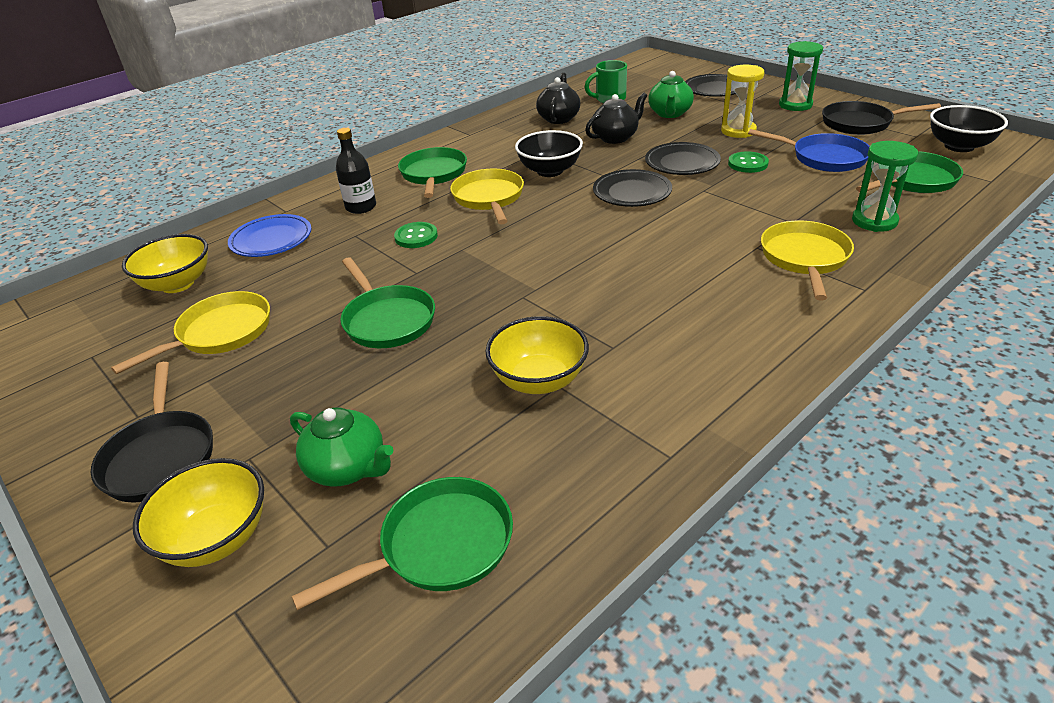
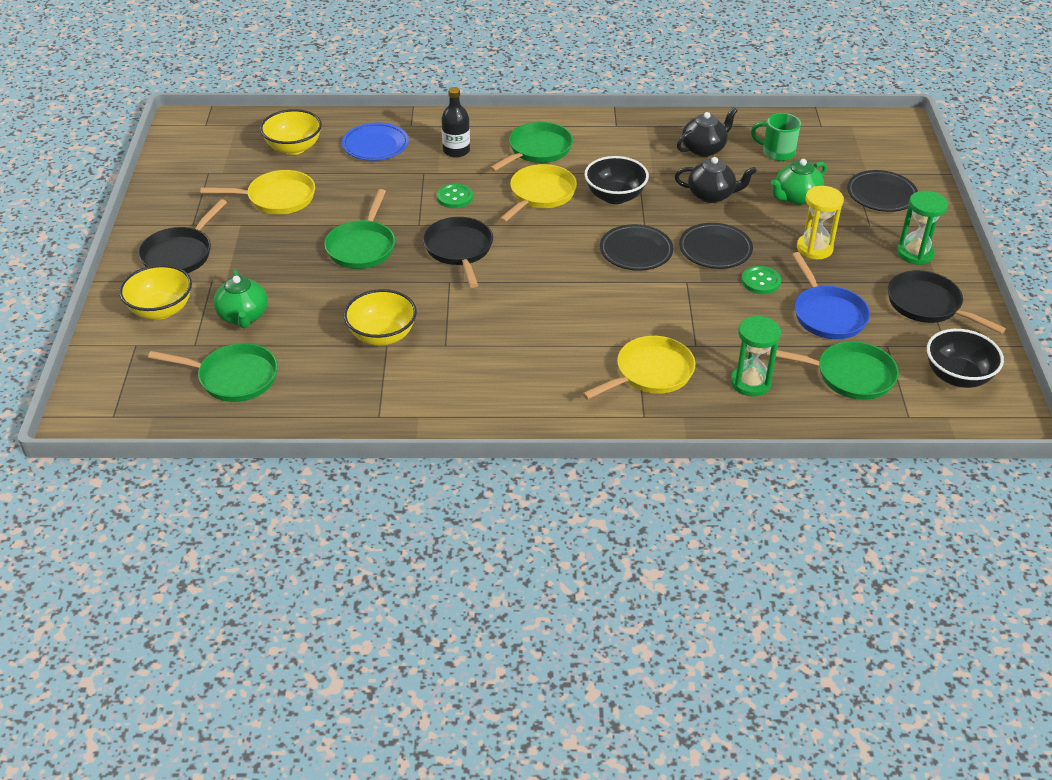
camera: 40 degrees right, 5 degrees up
(489, 269) = (459, 250): none -> black pan

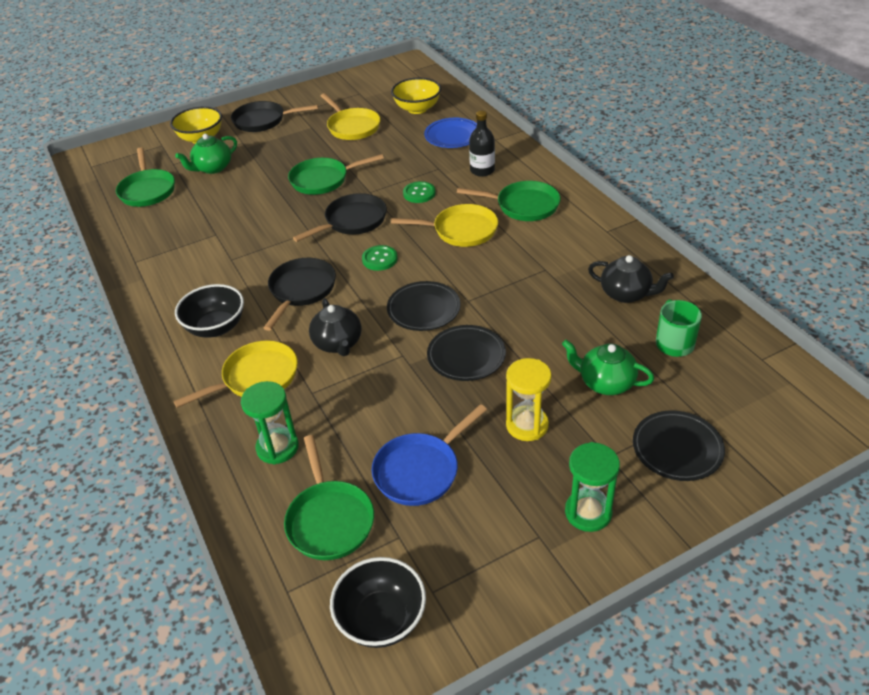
camera: 65 degrees right, 0 degrees up
(382, 335) = (225, 228): yellow bowl -> none
(615, 196) = (495, 269): black bowl -> black bowl (216, 327)
(650, 373) = (256, 378): yellow pan -> yellow pan turned 60 degrees counterclockwise
(712, 195) = (553, 325): black teapot -> black teapot (338, 343)
(761, 281) = (439, 404): green button -> green button (379, 259)
(928, 305) = (497, 553): black pan -> black pan (301, 290)

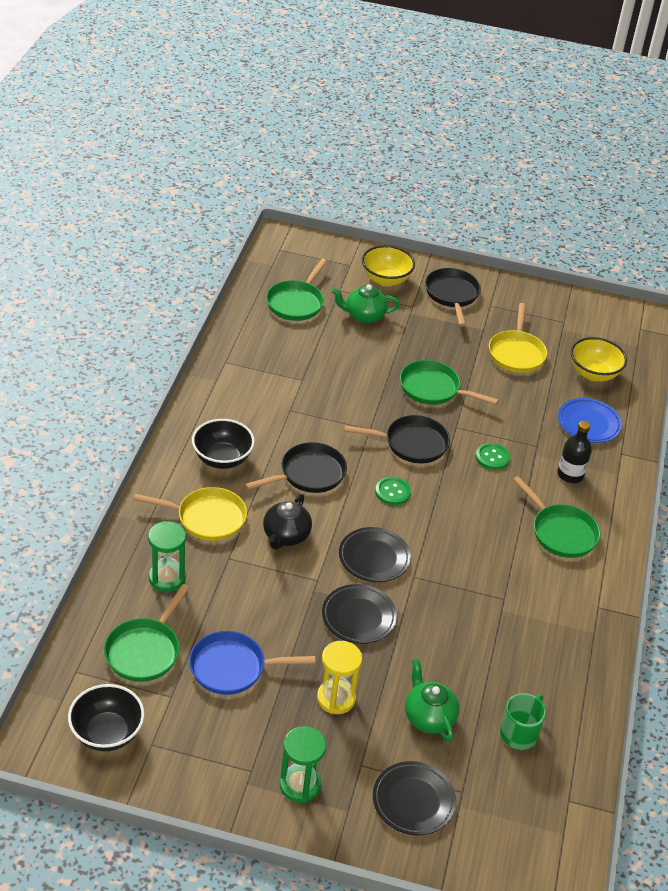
camera: 35 degrees right, 0 degrees up
(263, 121) = (452, 295): black pan -> black pan turned 45 degrees clockwise
(461, 230) = (482, 515): yellow pan -> none
(626, 294) = (538, 668): black teapot -> none

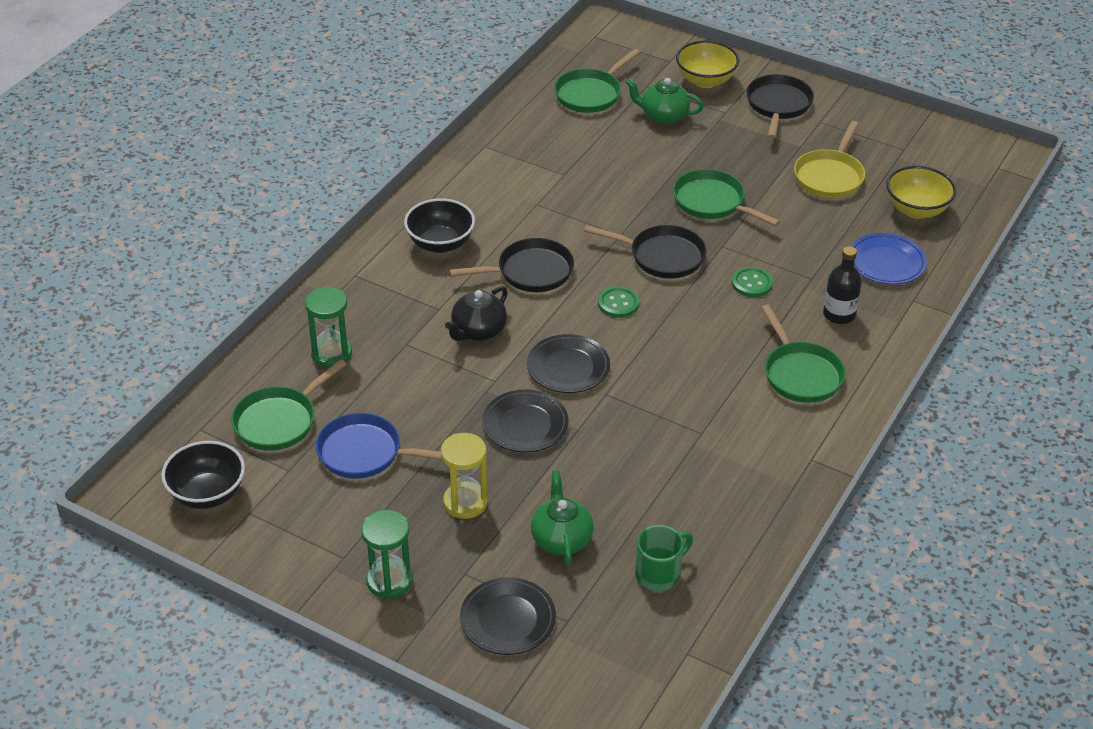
camera: 20 degrees right, 0 degrees up
(206, 518) = (398, 300): yellow pan -> none

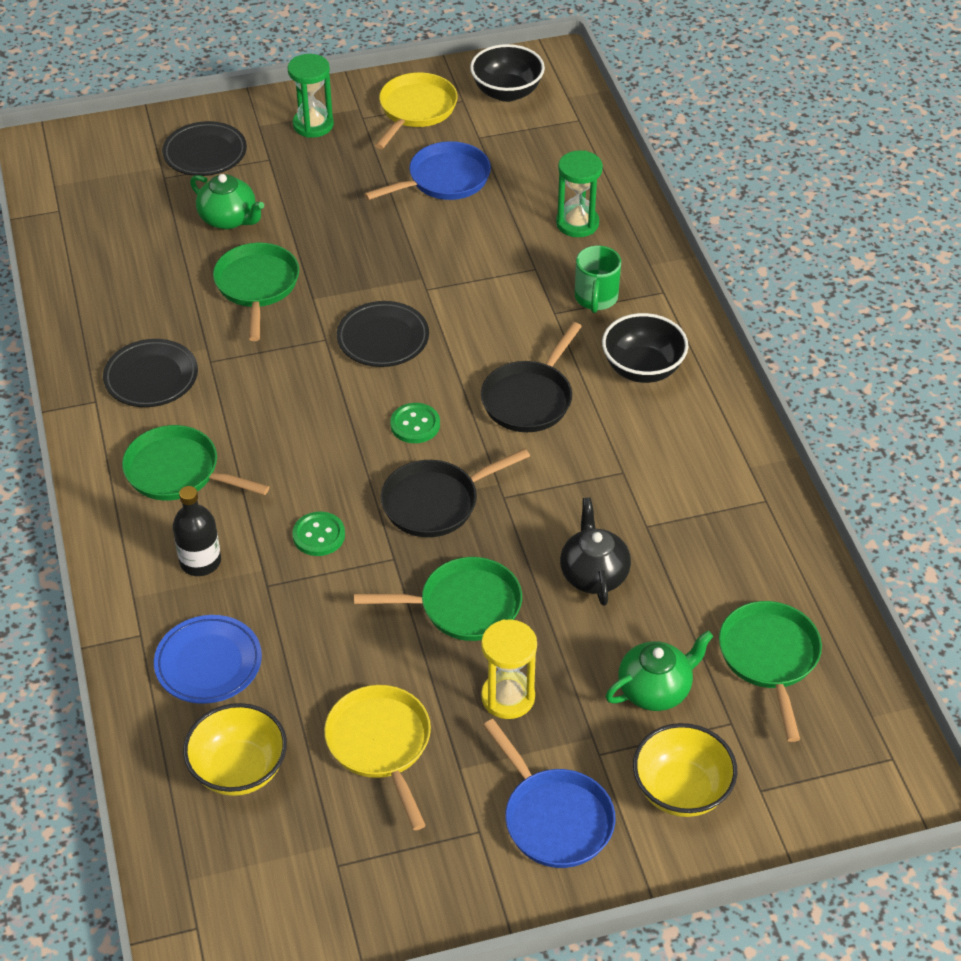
camera: 135 degrees right, 5 degrees up
(279, 421) = (536, 159): green pan -> green pan (257, 286)
(295, 531) = (415, 110): none -> yellow pan
(465, 502) = (328, 197): yellow hourglass -> yellow hourglass (508, 697)
(478, 331) = (496, 317): black teapot -> black teapot (593, 574)
(525, 425) = (357, 273): black plate -> black plate (151, 377)
(659, 574) = (131, 243): green mug -> green mug (596, 298)
(778, 105) = (554, 818): black pan -> blue pan

